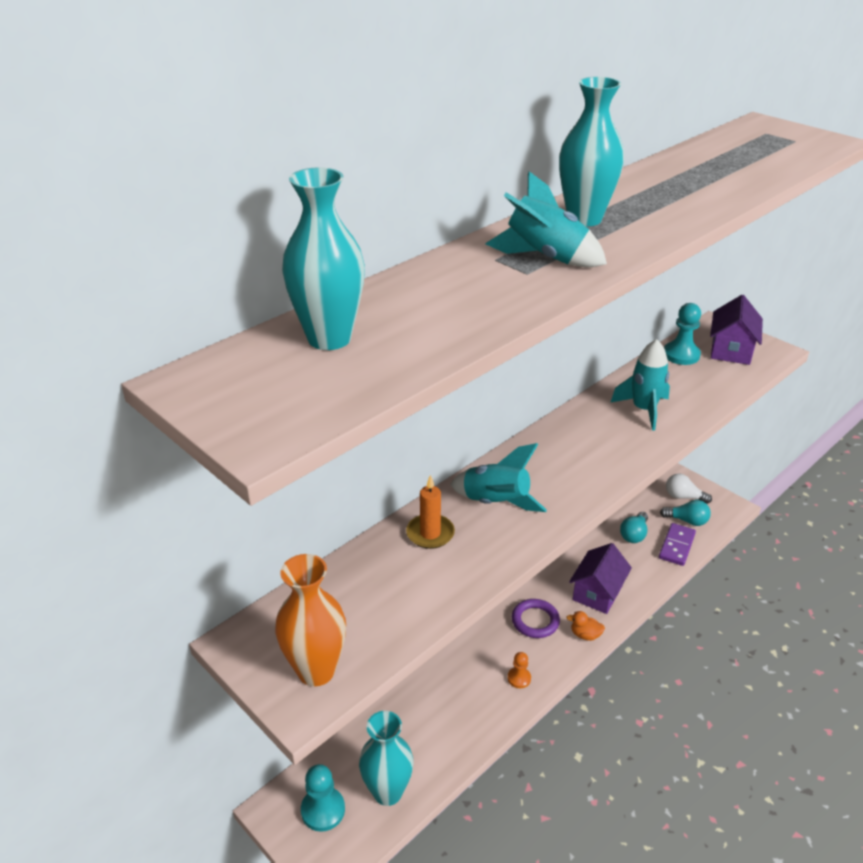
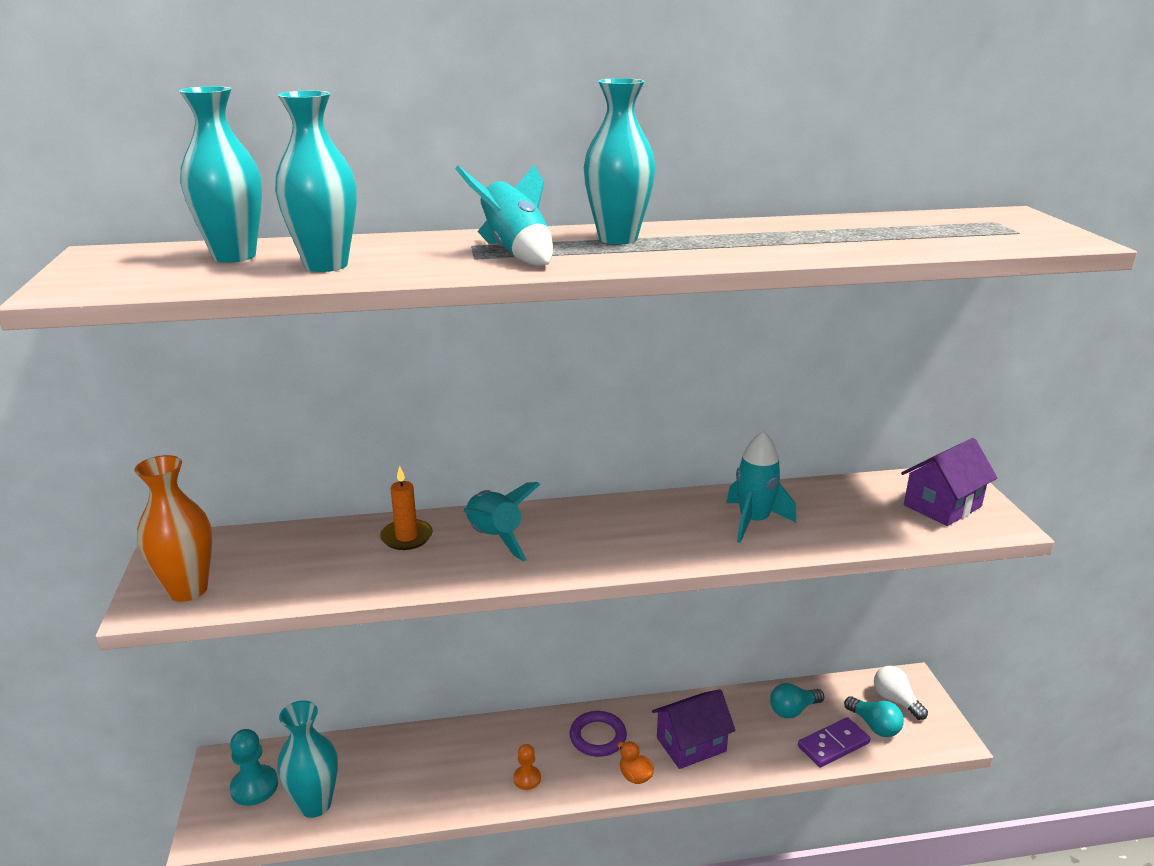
camera: 35 degrees right, 10 degrees down
(433, 321) = (326, 265): none -> turquoise vase
(681, 355) = (871, 490): turquoise pawn -> none

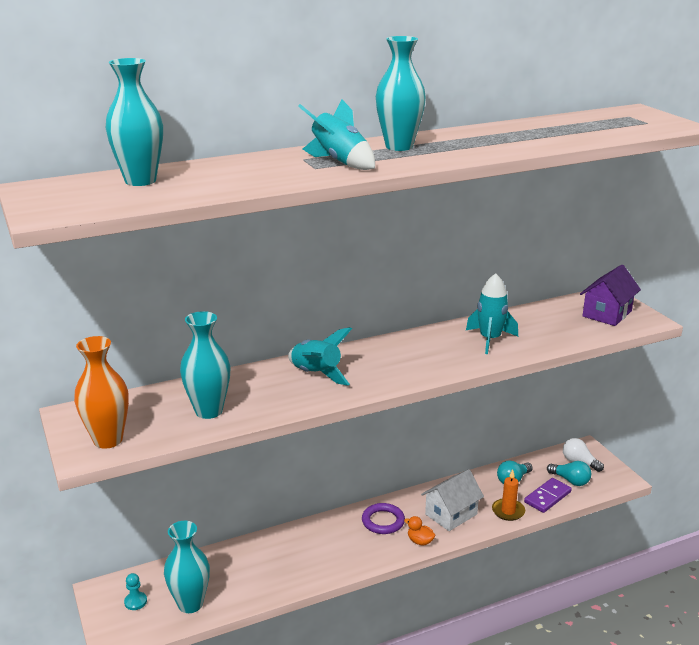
camera: 15 degrees left, 0 degrees up
(254, 787) = (135, 602): turquoise pawn -> turquoise pawn, size x0.61
(326, 265) = (217, 182): turquoise vase -> turquoise vase (209, 411)
(406, 537) = (251, 382): orange candle -> orange candle (508, 511)
(527, 778) = (343, 557): orange pawn -> none
(691, 744) = (451, 514): purple house -> white house

